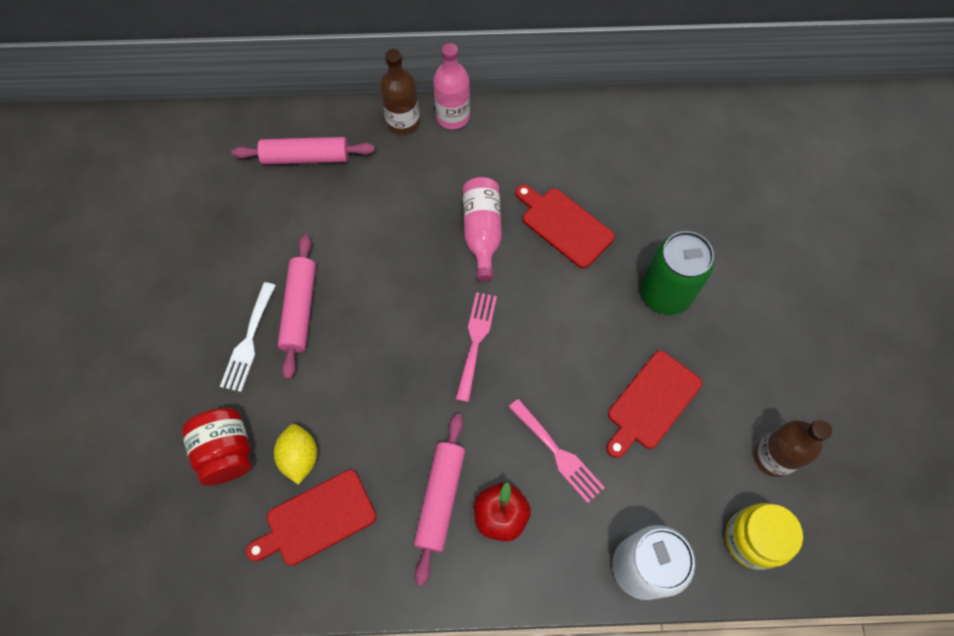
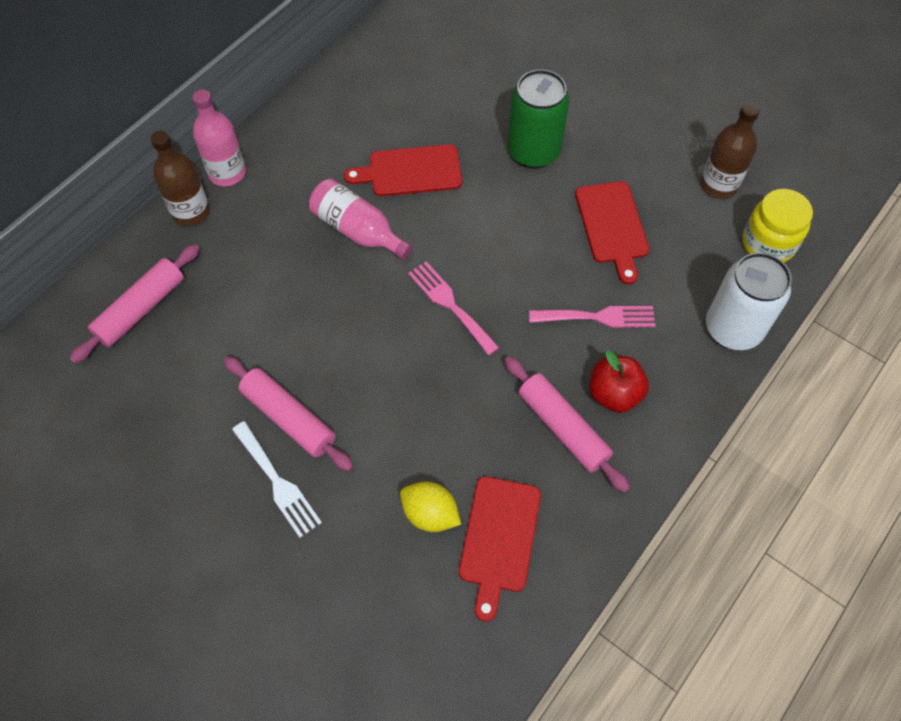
camera: 50 degrees left, 5 degrees down
(227, 452) = (369, 574): red jar -> none

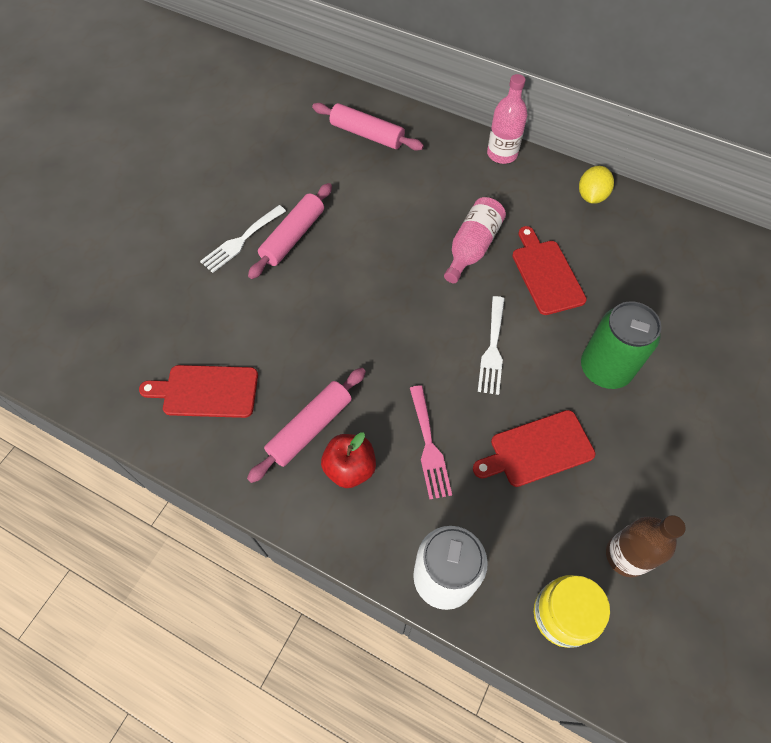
camera: 80 degrees right, 0 degrees up
(191, 211) = (459, 141): brown bottle -> none
(430, 514) = (224, 340): yellow lemon -> yellow lemon (591, 196)
(450, 304) = (415, 325): pink fork -> none
(494, 239) = (492, 349): none -> white fork

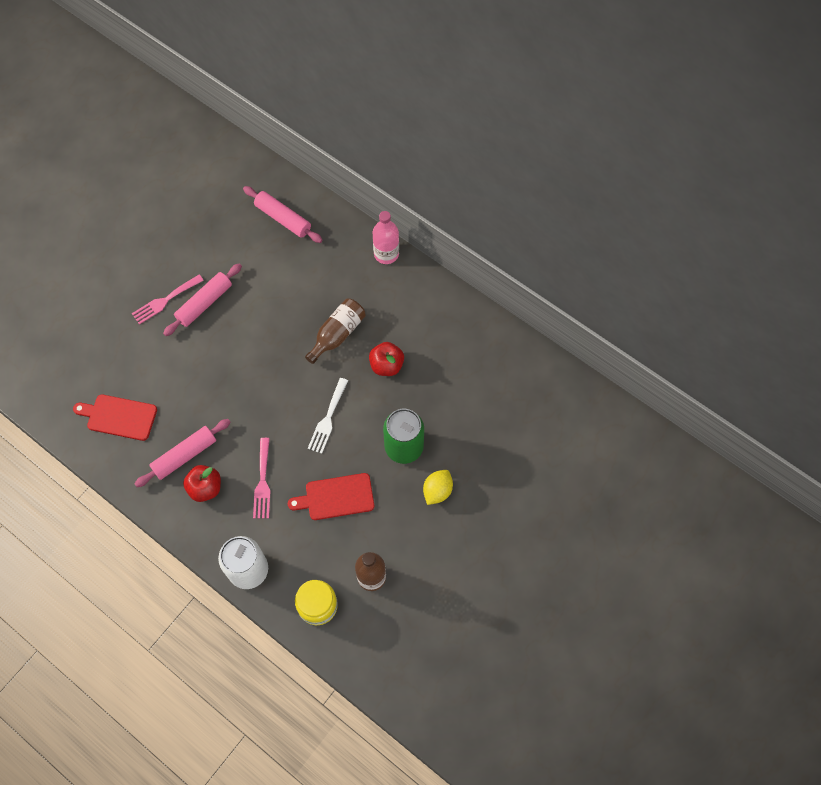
camera: 10 degrees right, 5 degrees up
(241, 241) = (165, 300): white fork -> pink fork
(472, 247) = (337, 334): pink bottle -> brown bottle
(546, 274) = (386, 365): red cutting board -> red apple
(591, 196) = (444, 304): yellow lemon -> yellow lemon (437, 491)

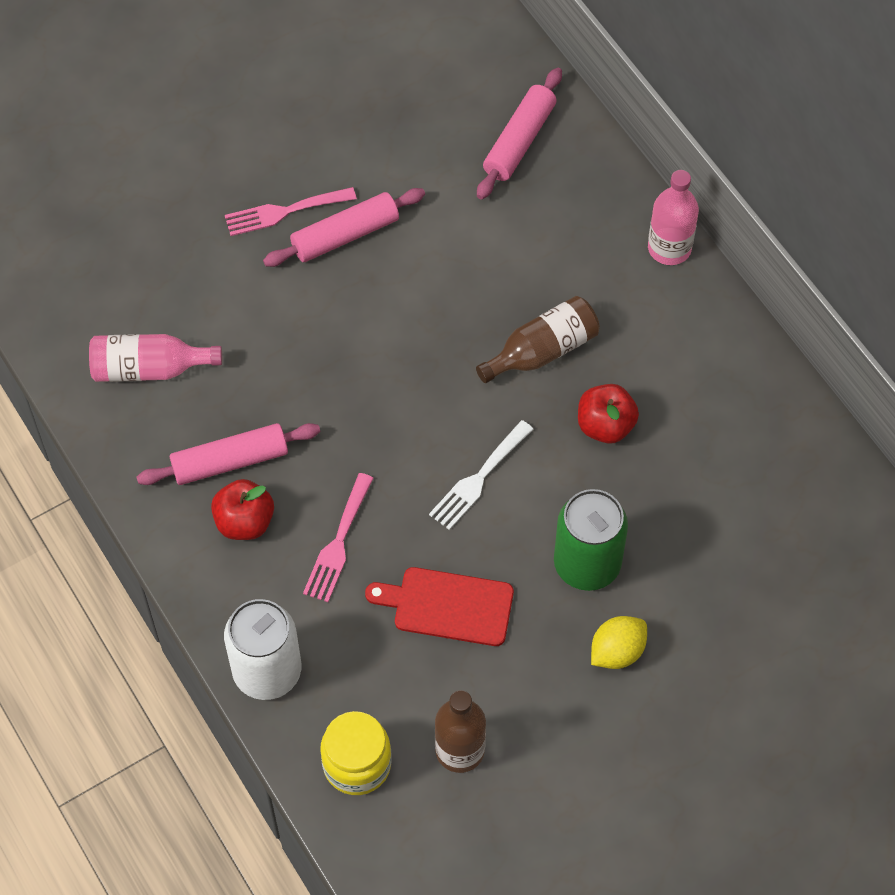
camera: 20 degrees right, 5 degrees down
(119, 417) = (149, 368): red cutting board -> pink bottle
(283, 219) = (519, 141): pink rolling pin -> pink rolling pin turned 60 degrees clockwise

